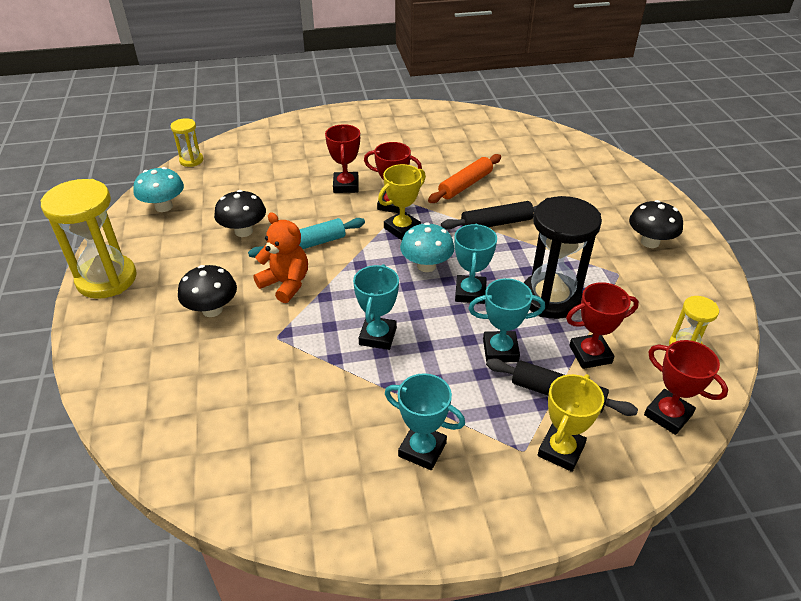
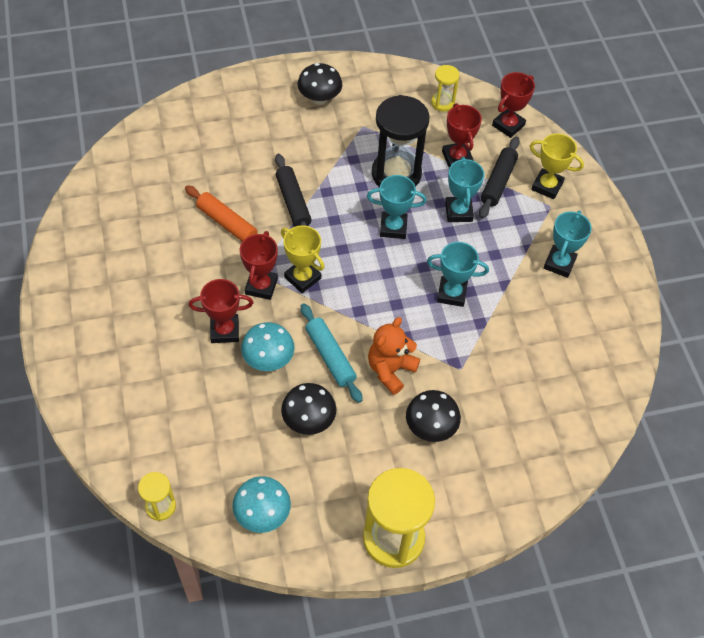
camera: 95 degrees left, 15 degrees up
(426, 266) = (358, 258): turquoise mushroom -> turquoise mushroom (268, 359)

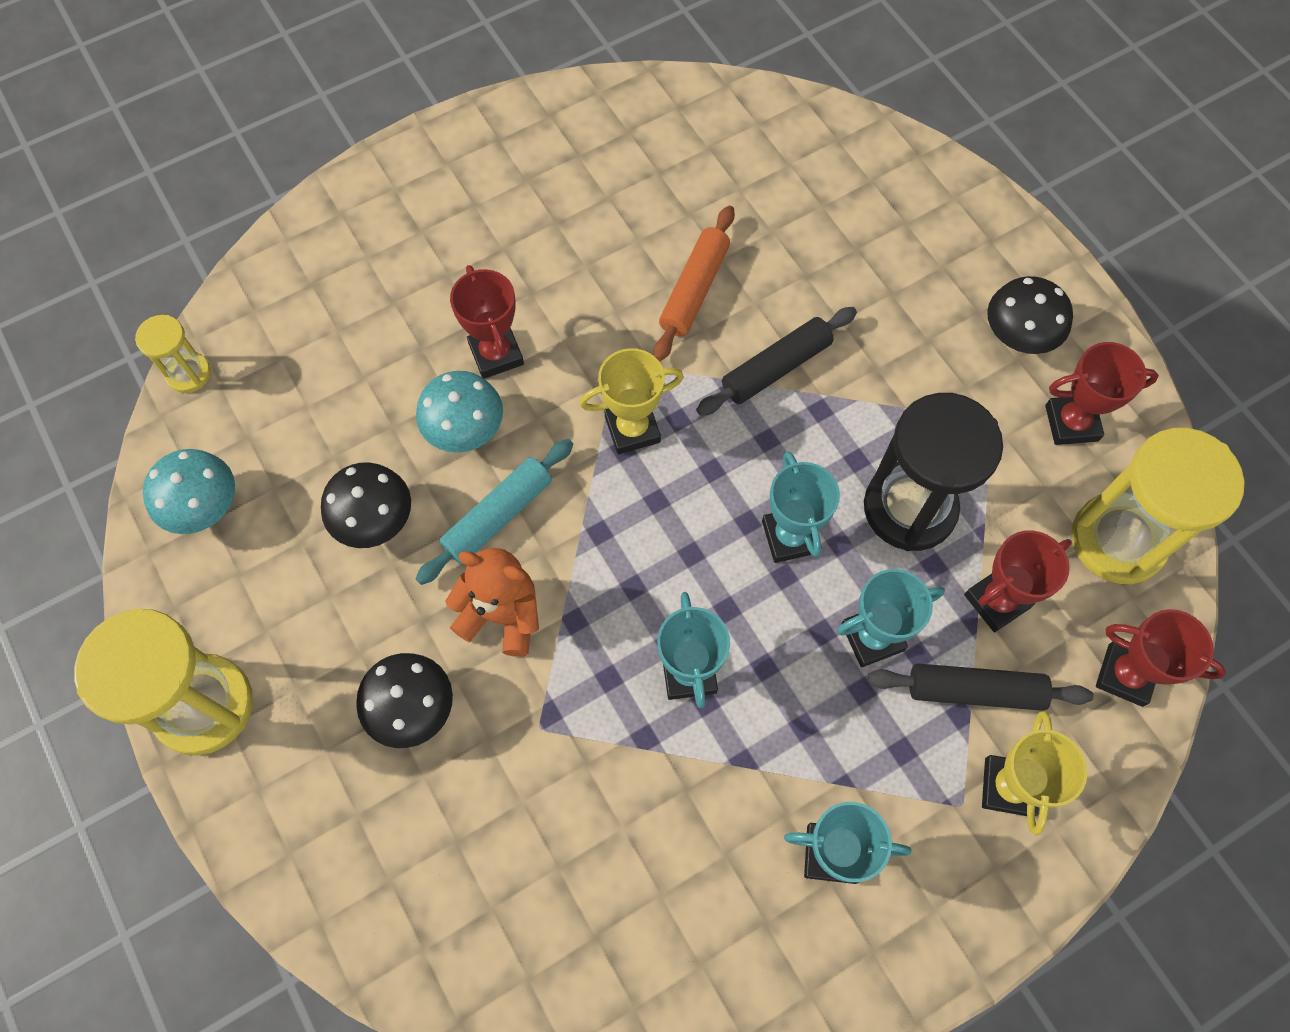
camera: 75 degrees right, 10 degrees up
(261, 286) = (594, 376): red trophy -> red trophy (1071, 423)
(302, 278) = (632, 429): yellow trophy -> yellow trophy turned 45 degrees clockwise
(442, 103) = (1117, 540): yellow hourglass -> yellow hourglass, size x2.01

